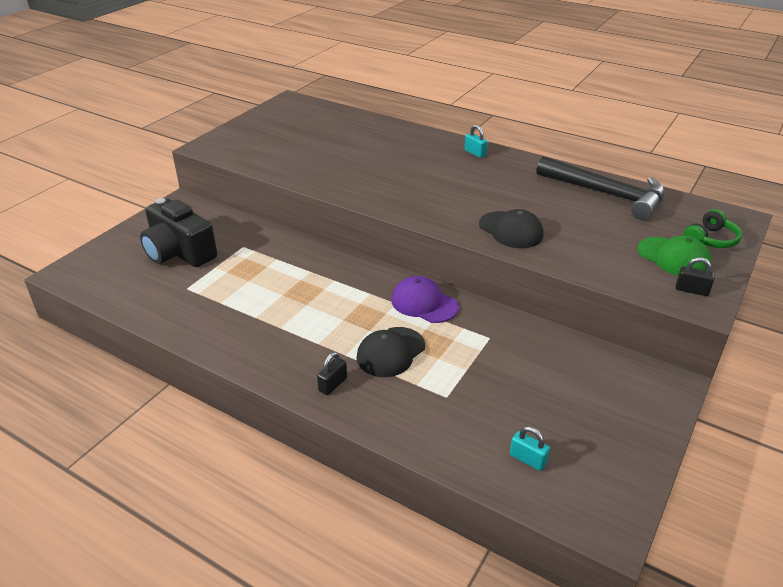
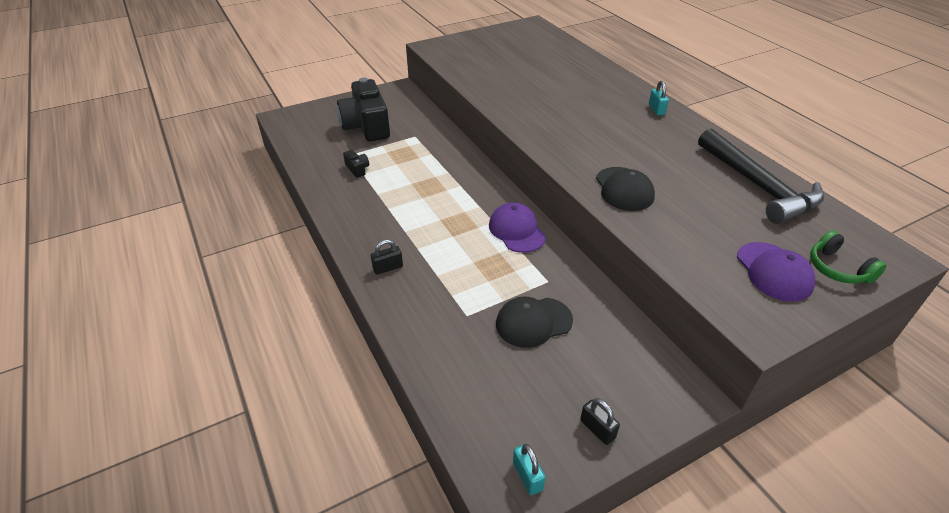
camera: 30 degrees right, 5 degrees up
(210, 300) = (357, 169): none -> black camera
(390, 352) = (454, 260): black cap -> black cap (533, 322)
(528, 459) = (488, 399): turquoise padlock -> turquoise padlock (527, 476)
(673, 257) = (774, 272): green cap -> purple cap
(691, 290) = (762, 311): black padlock -> black padlock (597, 429)
(710, 240) = (838, 269): green headphones -> green headphones turned 75 degrees clockwise

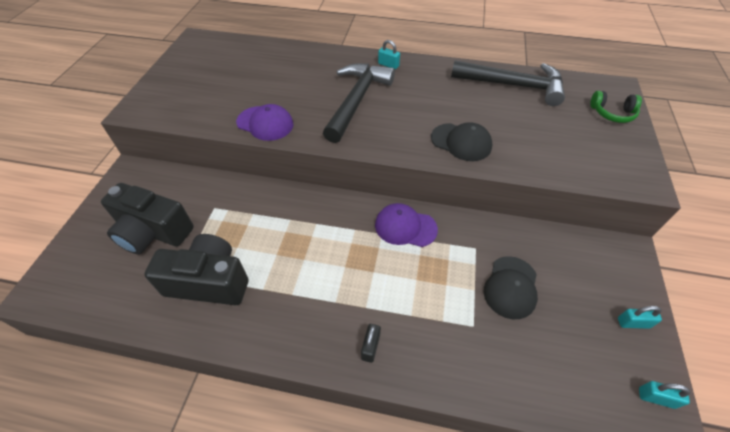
camera: 50 degrees left, 10 degrees up
(357, 169) = (209, 281): black camera -> black camera, size x2.48
(585, 117) = (356, 100): none -> black hammer
(597, 429) = (633, 323): black padlock -> turquoise padlock
(774, 272) = (598, 139): purple cap -> purple cap (265, 123)

